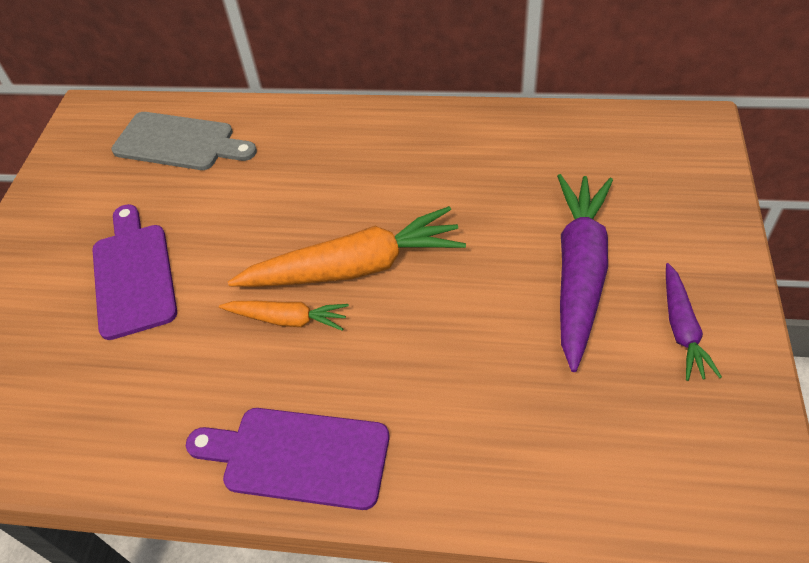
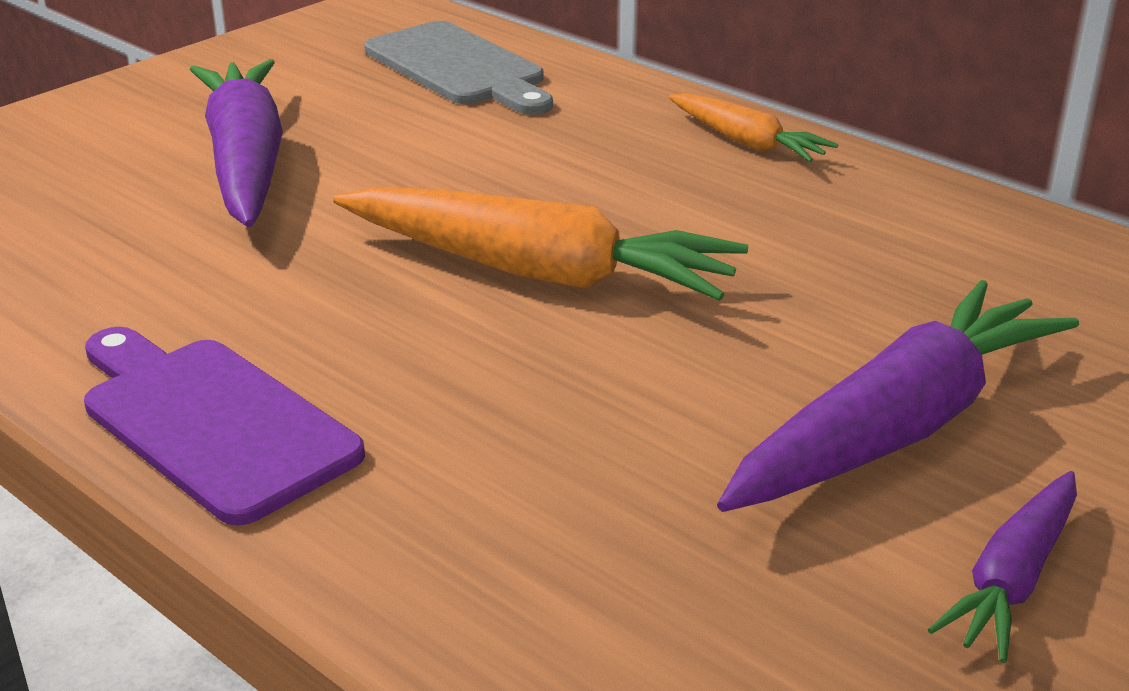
camera: 30 degrees right, 20 degrees down
(134, 274) = (246, 163): purple cutting board -> purple carrot
(287, 319) = (377, 283): orange carrot -> orange carrot (746, 142)

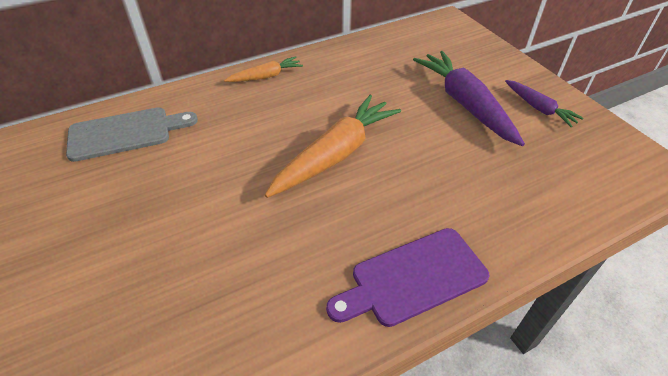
camera: 70 degrees left, 15 degrees up
(246, 163) = (169, 230): purple carrot -> none

